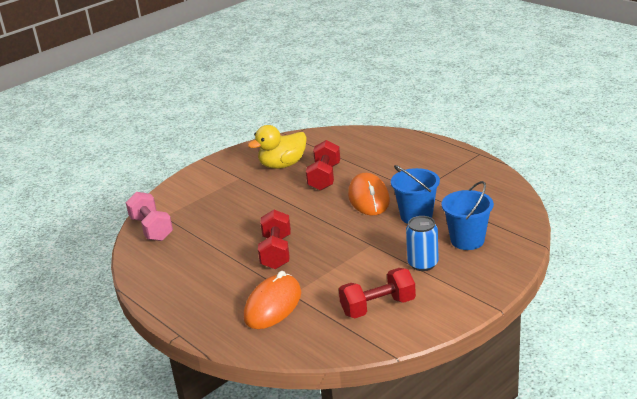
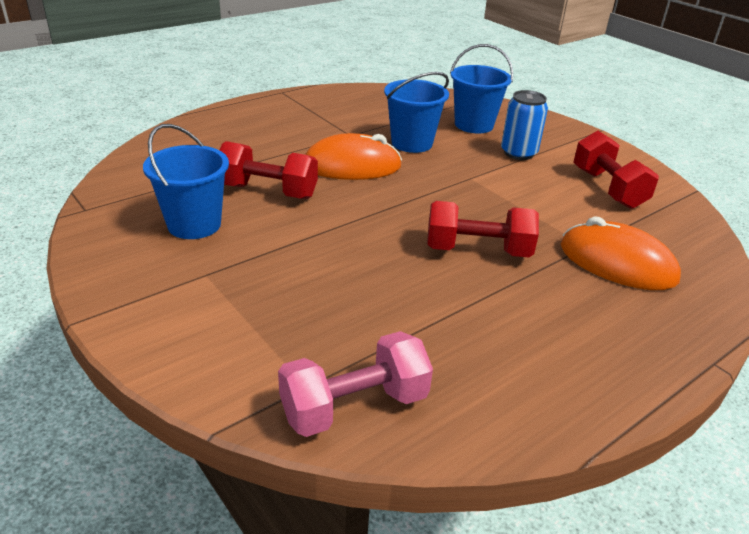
camera: 90 degrees left, 5 degrees up
(282, 165) = (194, 224): yellow duck -> blue bucket

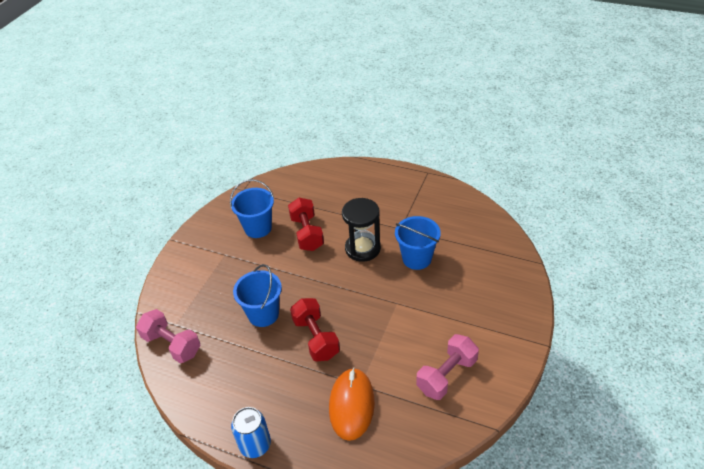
camera: 65 degrees right, 10 degrees up
(352, 166) = (362, 248): orange mouse -> black hourglass
(474, 125) = (476, 274): blue bucket -> blue bucket (263, 314)
(518, 153) = (455, 312): blue can -> blue can (255, 445)
(607, 188) = (446, 375): red dumbbell -> pink dumbbell

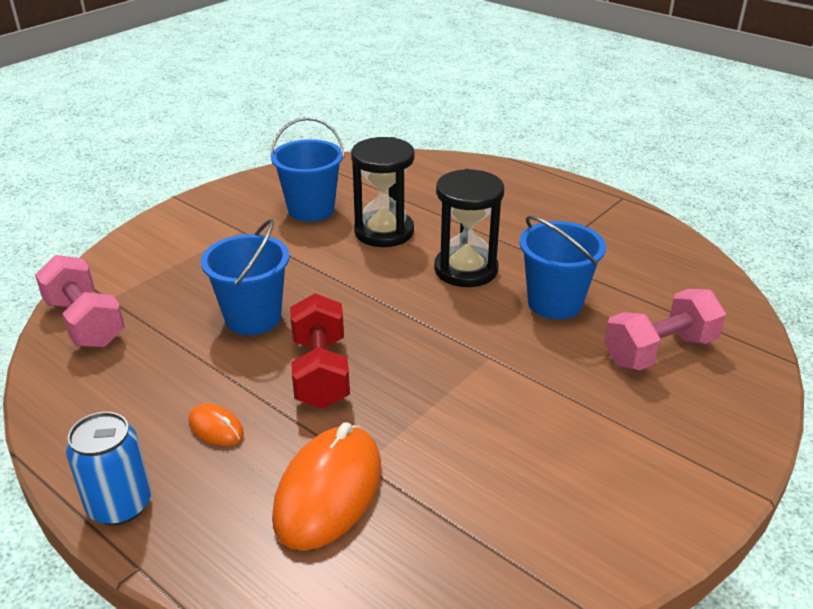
camera: 15 degrees right, 10 degrees down
(279, 387) = (216, 428): none -> orange mouse
(307, 233) = (384, 232): red dumbbell -> black hourglass
(446, 375) = (535, 493): pink dumbbell -> pink dumbbell (659, 351)

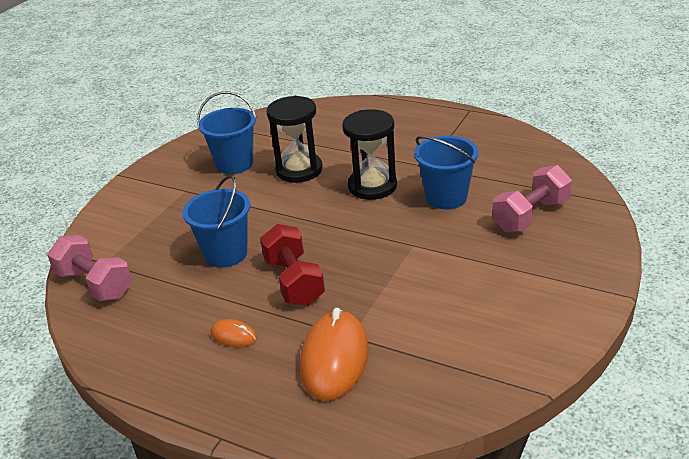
camera: 10 degrees left, 0 degrees up
(120, 505) = (187, 402): blue can -> none

